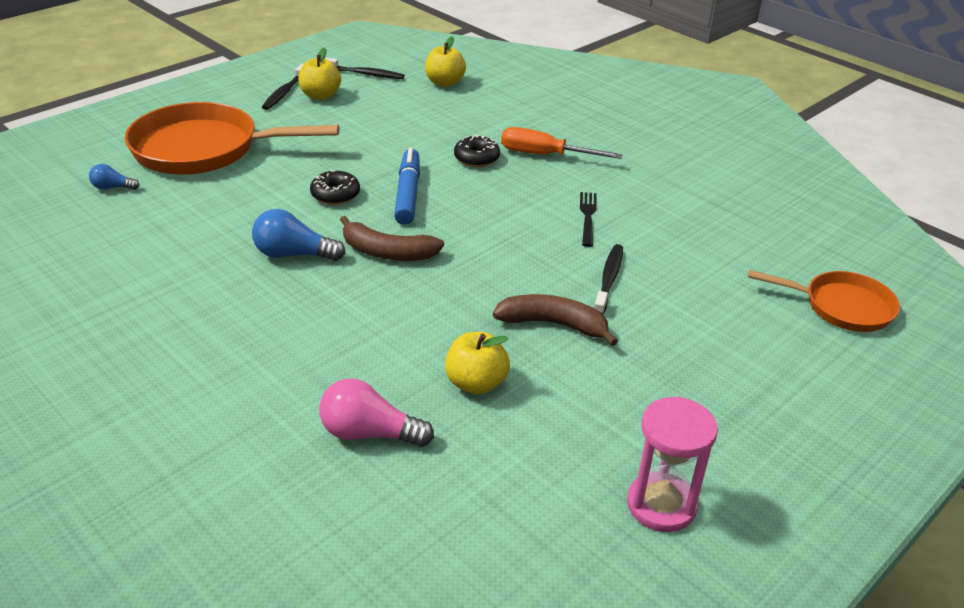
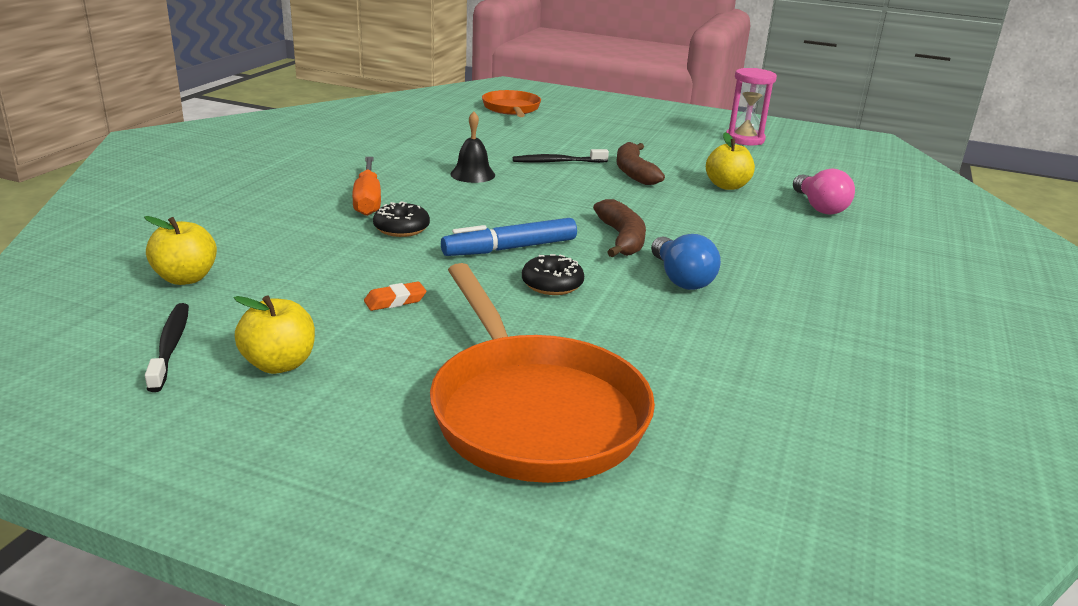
camera: 115 degrees left, 10 degrees down
(113, 187) = (711, 450): blue light bulb -> none
(285, 92) = (281, 402): black toothbrush -> none
(362, 136) = (395, 301): none -> orange eraser
(588, 217) = (472, 174): black fork -> black bell

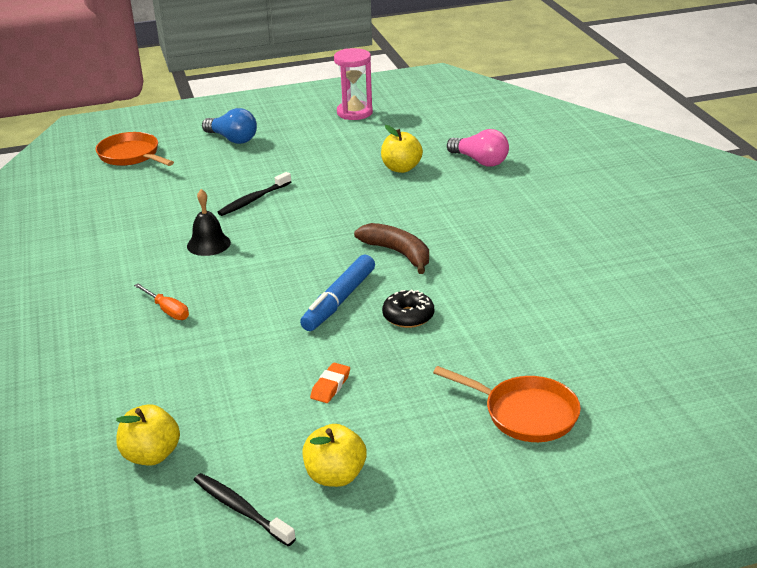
camera: 35 degrees left, 5 degrees up
(368, 200) = (167, 310): orange screwdriver -> orange screwdriver, size x0.61
(401, 228) = (237, 324): black donut -> none
(533, 411) = (525, 414): orange pan -> orange pan, size x0.58
(634, 172) = (323, 184): brown banana -> none
(680, 278) = (476, 268): blue light bulb -> blue light bulb (232, 139)

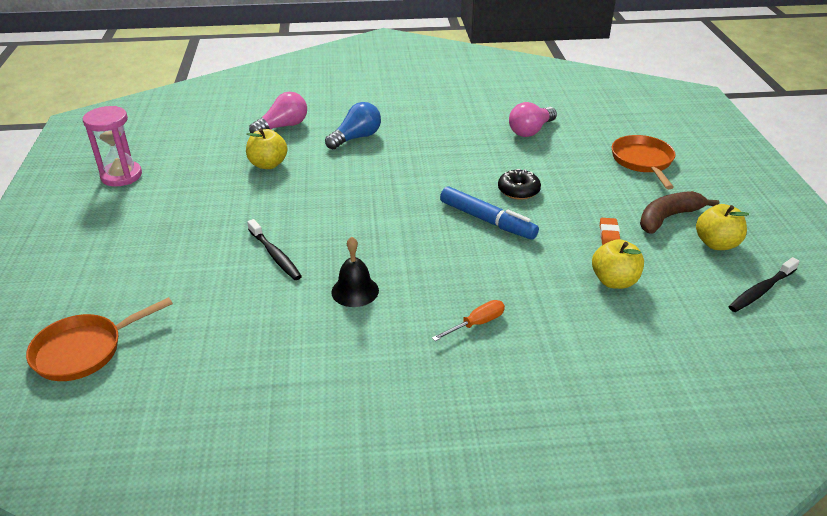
camera: 80 degrees left, 5 degrees up
(151, 455) = (703, 338): yellow apple -> yellow apple (614, 281)
(232, 139) = (111, 262): blue light bulb -> blue light bulb (356, 138)
(330, 386) = (609, 236): orange eraser -> orange eraser turned 60 degrees clockwise
(398, 253) = (421, 184): brown banana -> brown banana (668, 218)
(525, 414) = (643, 161): orange pan -> orange pan turned 45 degrees counterclockwise
(562, 315) = (530, 131): none -> pink light bulb

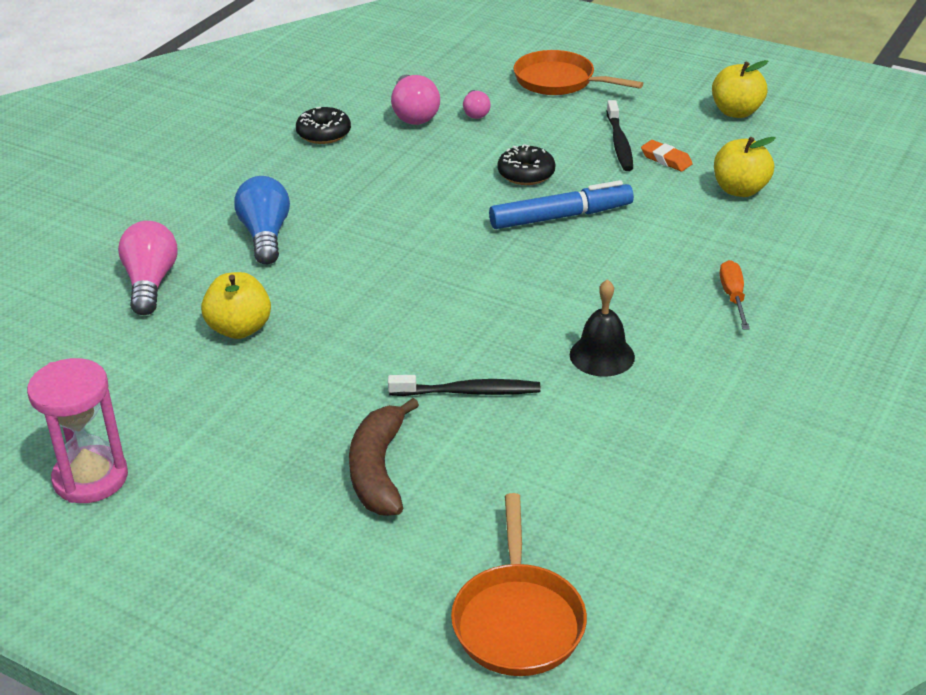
camera: 55 degrees left, 0 degrees up
(472, 114) = (324, 134): none -> black donut
(562, 148) = (475, 112): none -> pink light bulb
(668, 218) = (670, 115): brown banana -> brown banana (378, 470)
(761, 290) = (822, 126): black toothbrush -> black toothbrush (619, 143)

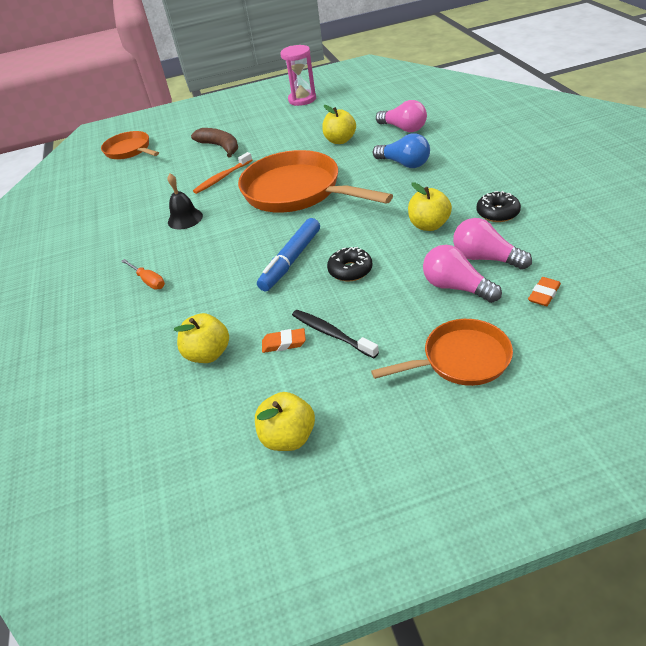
camera: 140 degrees right, 5 degrees up
(392, 162) = (429, 225): none -> yellow apple
(425, 290) = (297, 191): none -> orange pan
(433, 75) = (543, 294): none -> orange eraser
(468, 392) = (222, 178): black toothbrush -> orange toothbrush
(475, 112) = (456, 287): pink light bulb -> pink light bulb, size x1.75

